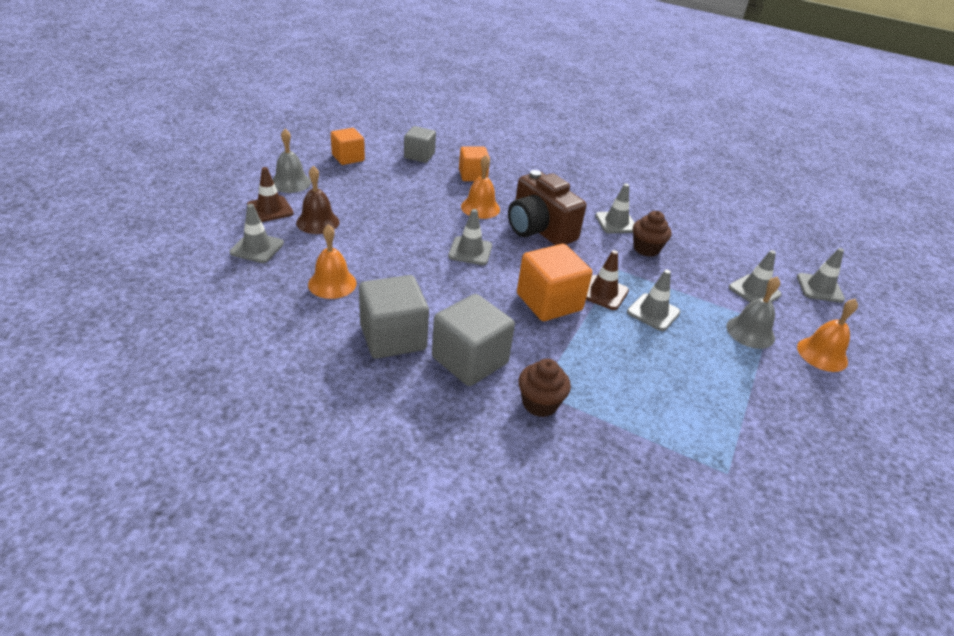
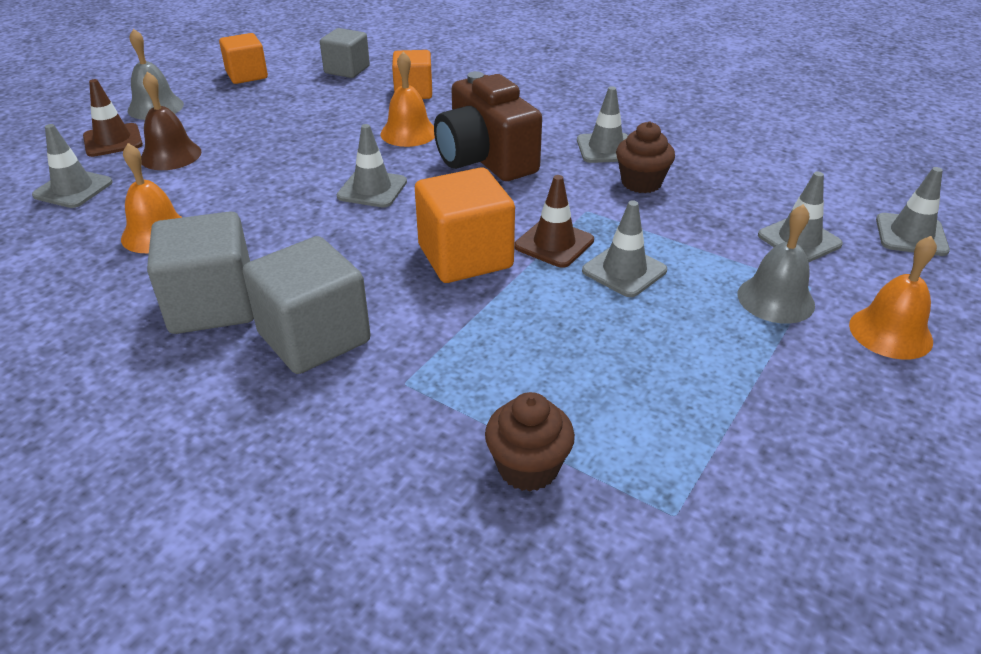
camera: 10 degrees right, 0 degrees up
(540, 403) = (398, 401): brown cupcake -> brown cupcake (528, 468)

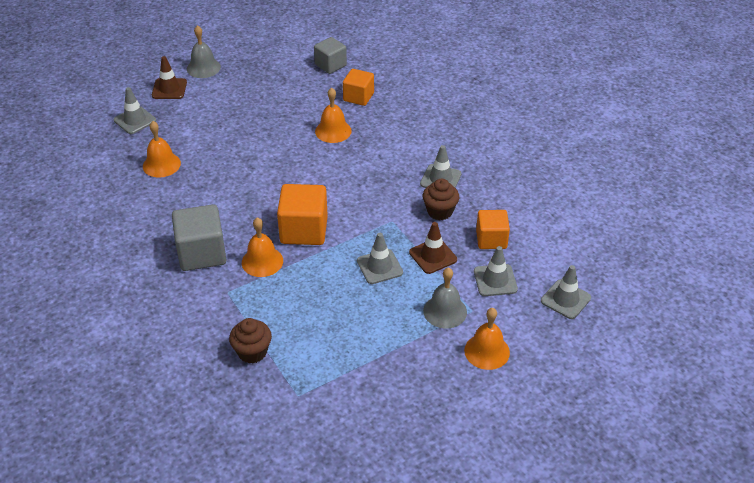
camera: 25 degrees right, 5 degrees up
(170, 155) = (194, 110): brown bell -> none
(213, 305) = (166, 219): grey cube -> none
(247, 75) = (268, 53): orange cube -> orange cube (491, 239)
(372, 189) = (285, 168): grey traffic cone -> none
(431, 318) = (262, 261): none -> orange bell
(485, 159) = (363, 165): brown camera -> none
(554, 243) = (356, 237): brown traffic cone -> brown traffic cone (433, 256)

